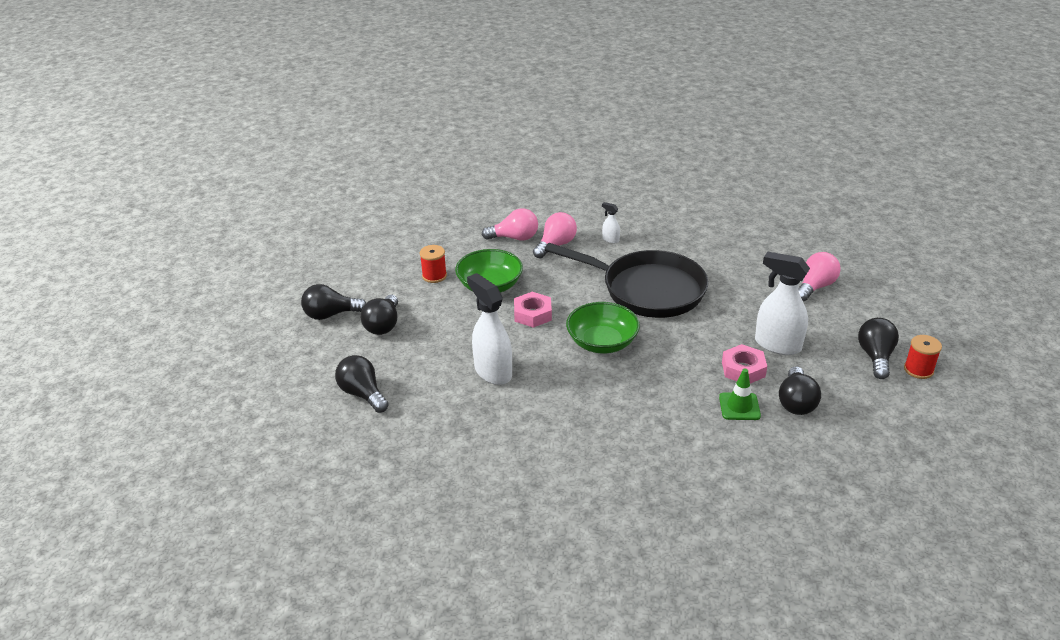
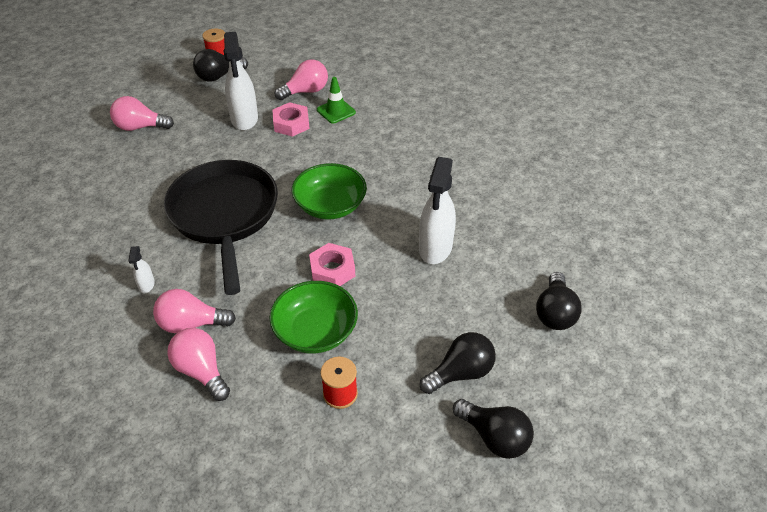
camera: 130 degrees left, 10 degrees up
(796, 402) = (306, 91): black light bulb -> pink light bulb

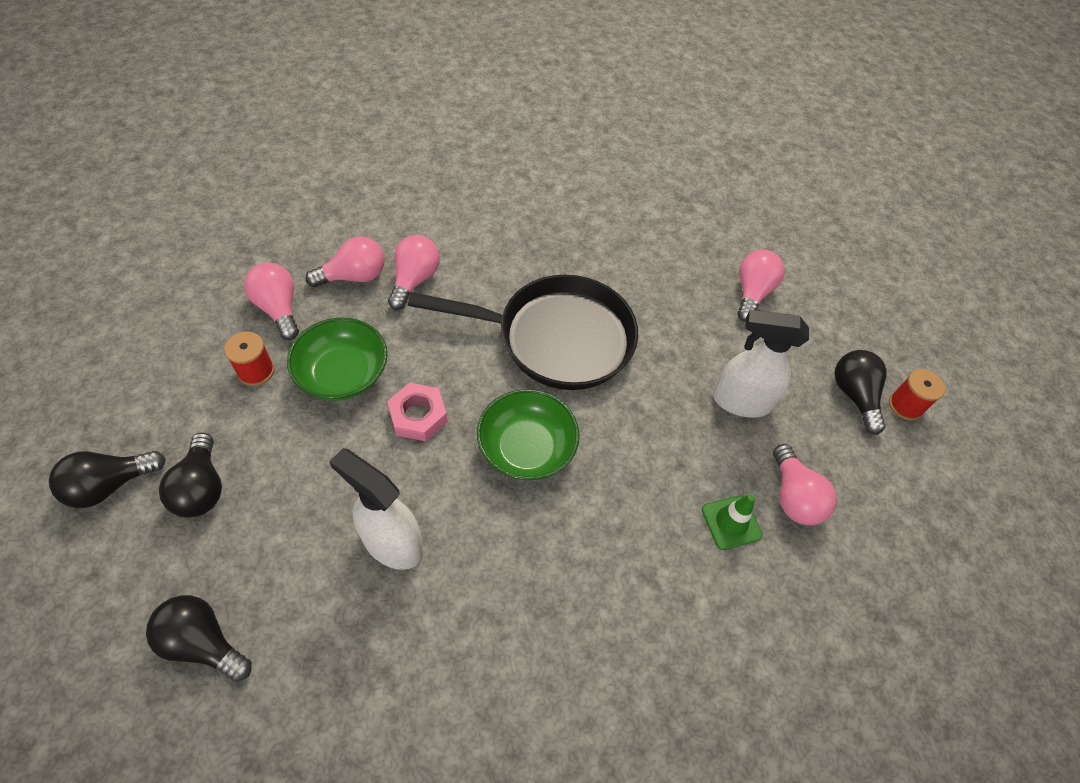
camera: 105 degrees right, 10 degrees up
(146, 285) = (484, 257): white spray bottle -> none
(263, 412) = (278, 309): none -> pink light bulb
(291, 124) = (715, 454): pink nut -> none

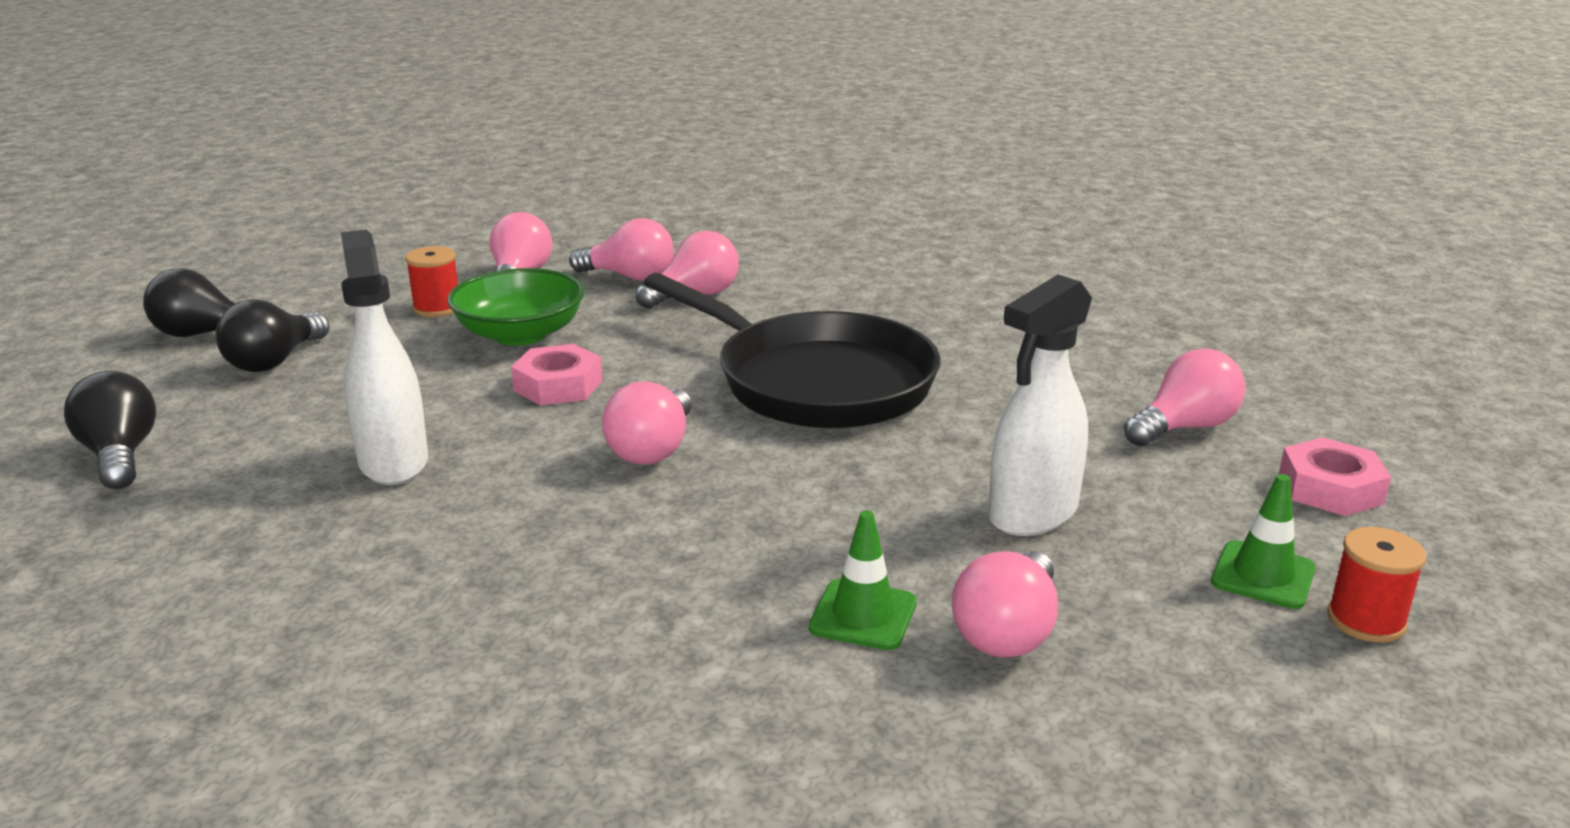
camera: 40 degrees right, 30 degrees down
(526, 448) = (653, 449): green bowl -> pink light bulb
(740, 401) = (1032, 514): white spray bottle -> white spray bottle turned 90 degrees counterclockwise
(837, 314) = (1330, 488): none -> pink nut
(854, 395) = (1263, 575): black light bulb -> green traffic cone

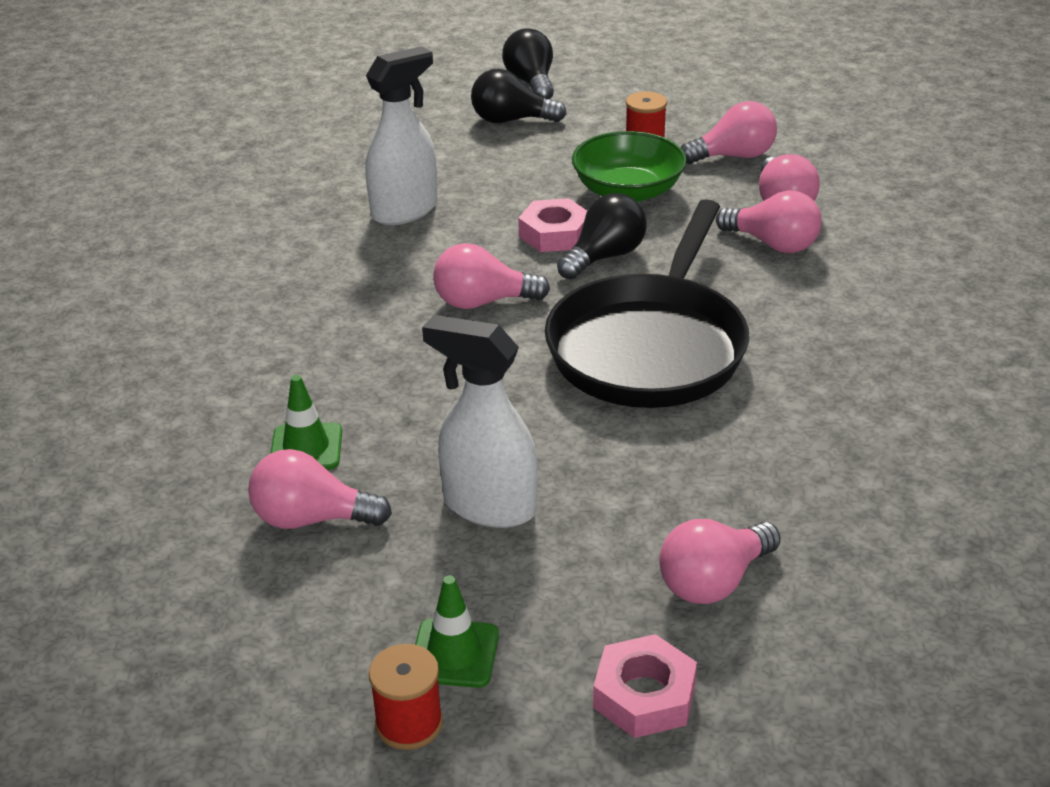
camera: 70 degrees right, 10 degrees up
(120, 456) = (360, 124): black light bulb -> black light bulb (604, 257)
(1184, 427) = (714, 581): pink light bulb -> pink light bulb turned 105 degrees clockwise

